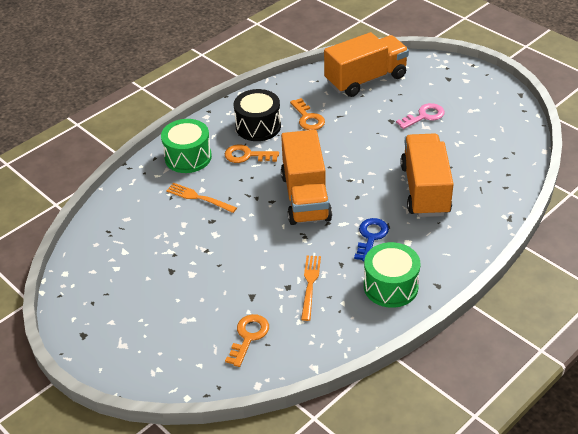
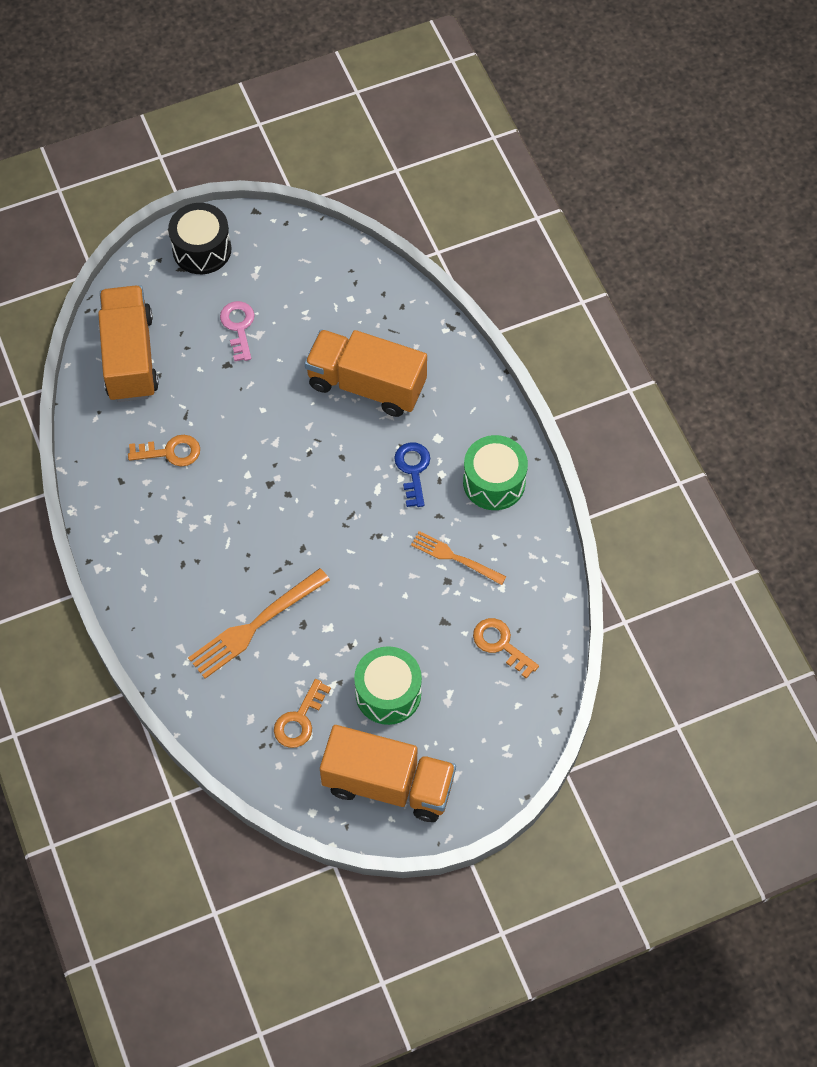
camera: 70 degrees left, 20 degrees up
(188, 157) = (171, 614): green drum -> green drum (388, 693)
(199, 198) = (255, 625): orange fork -> orange fork, size x1.57
(247, 155) = (205, 546): orange key -> orange key (299, 720)
(258, 126) = (155, 514): black drum -> black drum (202, 249)
(305, 197) = (315, 510): orange truck -> orange truck (388, 784)
(371, 237) = (413, 470): blue key -> blue key turned 45 degrees clockwise

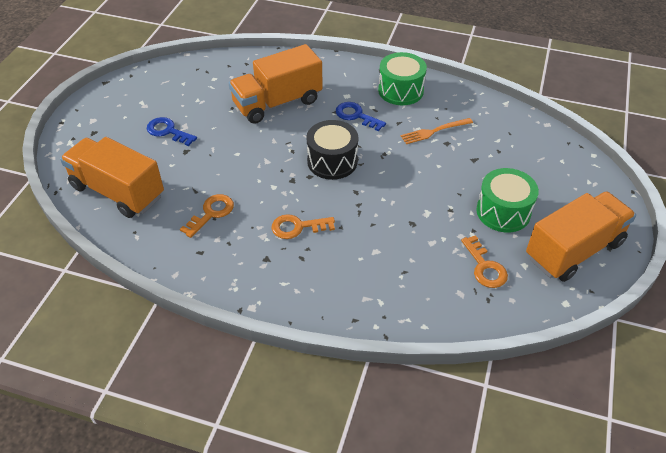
camera: 50 degrees left, 15 degrees down
(202, 249) = (95, 116): black drum -> black drum (332, 161)
(238, 327) = (168, 131): pink key -> blue key
(255, 625) = (389, 247): orange fork -> none
(500, 644) = (513, 145): orange key -> orange key (297, 227)

